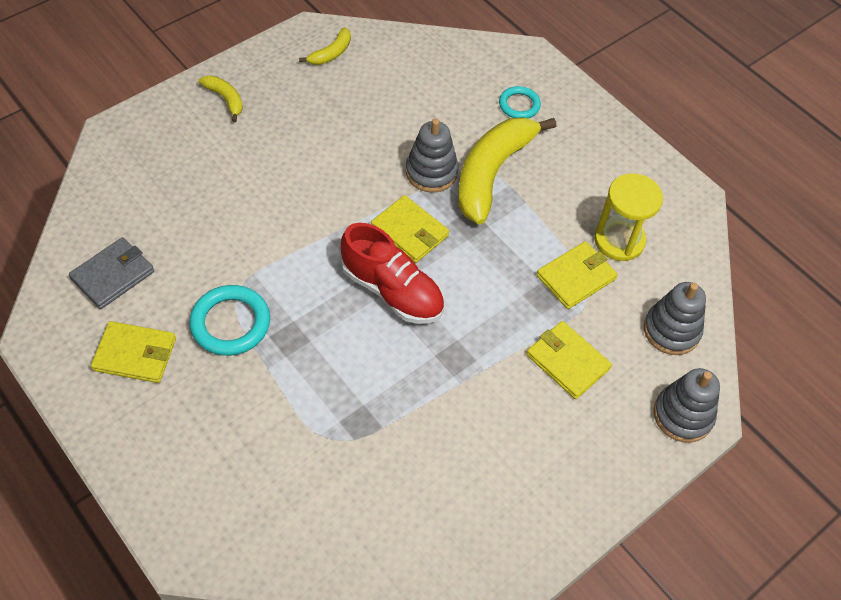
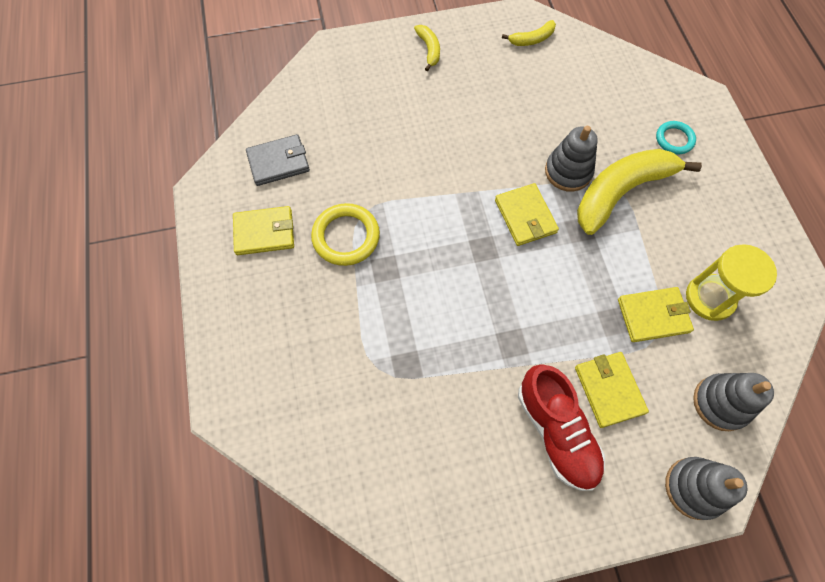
camera: 30 degrees right, 10 degrees up
(135, 354) = (264, 232): yellow wallet -> yellow wallet turned 45 degrees counterclockwise
(230, 323) = (346, 237): turquoise ring -> yellow ring
(392, 290) = (486, 262): red shoe -> red shoe (556, 431)

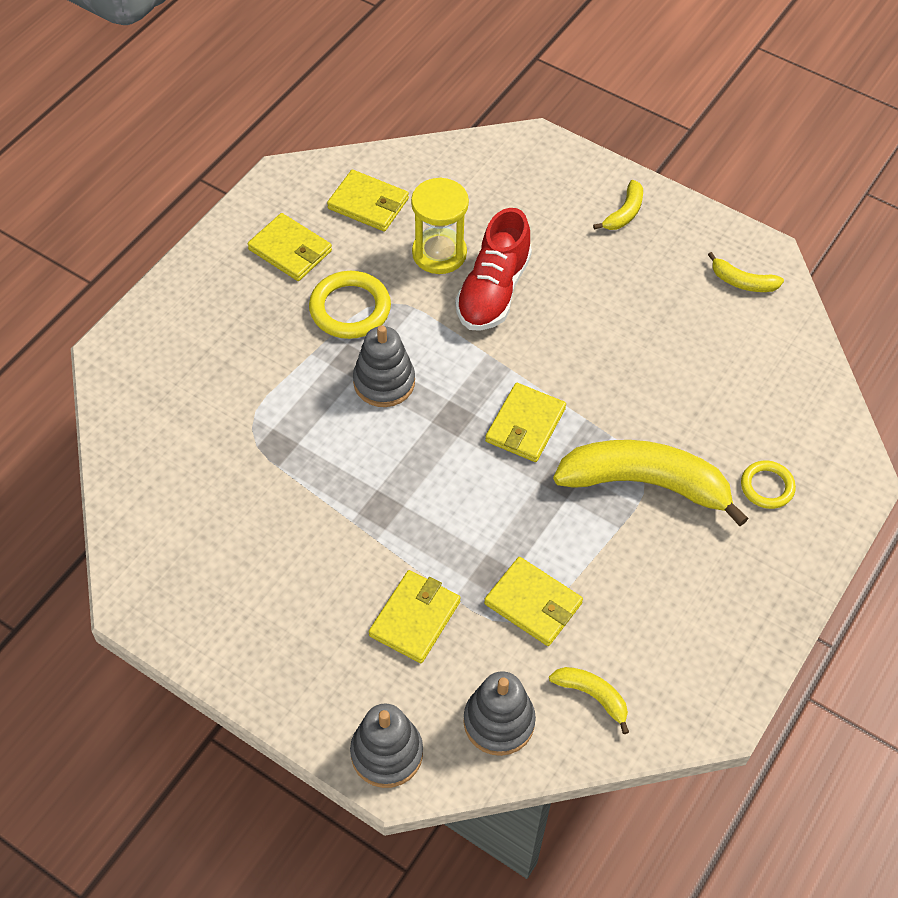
camera: 45 degrees right, 10 degrees down
(278, 162) = (368, 203): grey wallet -> yellow wallet
(556, 431) = (330, 604): red shoe -> red shoe (493, 291)
(568, 171) = (617, 423): grey stacking toy -> grey stacking toy (384, 382)
(674, 139) = (767, 487): turquoise ring -> yellow ring
(709, 298) = (607, 640): yellow hourglass -> yellow hourglass (439, 253)
(741, 337) = (592, 696): none -> yellow banana

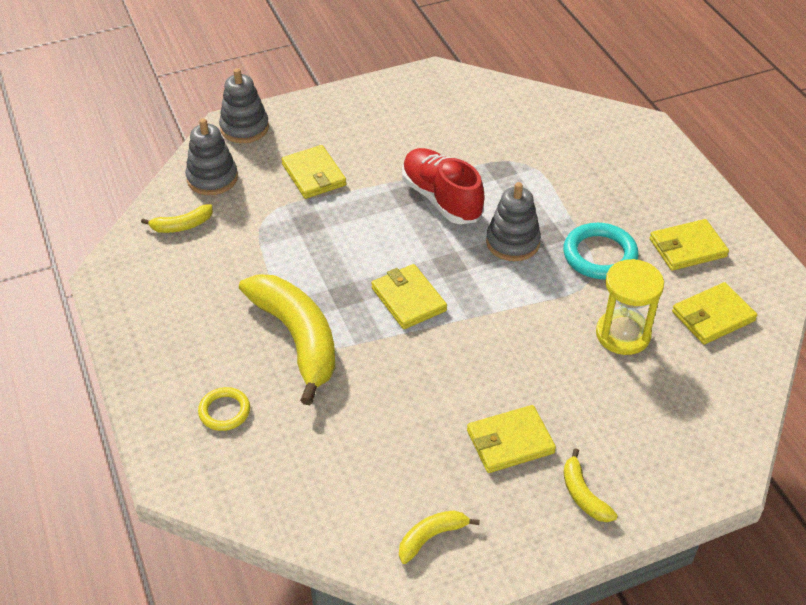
camera: 125 degrees right, 10 degrees down
(350, 309) = (599, 255): yellow ring -> turquoise ring
(493, 291) = (555, 348): red shoe -> red shoe (441, 199)
(533, 603) = (268, 231): yellow wallet -> yellow wallet (510, 442)
(645, 484) = (297, 339): yellow banana -> yellow banana turned 75 degrees counterclockwise

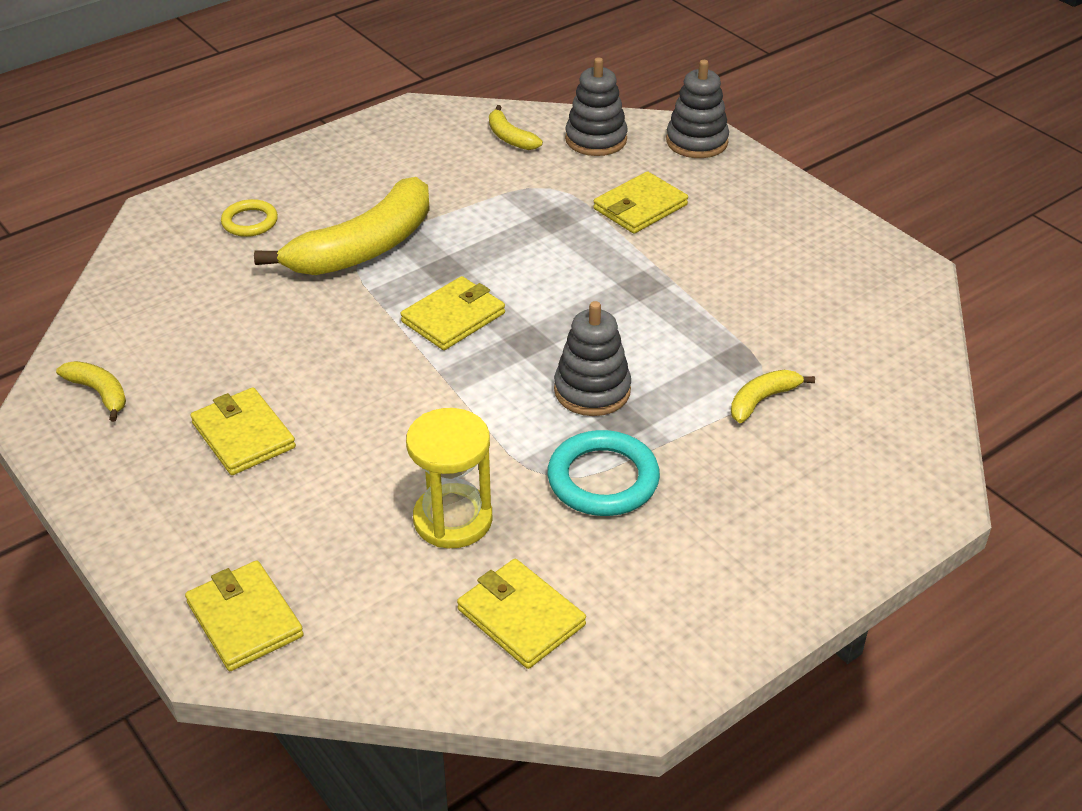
camera: 75 degrees right, 5 degrees down
(441, 199) = (648, 315): red shoe -> none
(583, 494) = (170, 510): yellow banana -> yellow banana (762, 400)
(687, 248) = (660, 576): yellow wallet -> yellow wallet (244, 619)

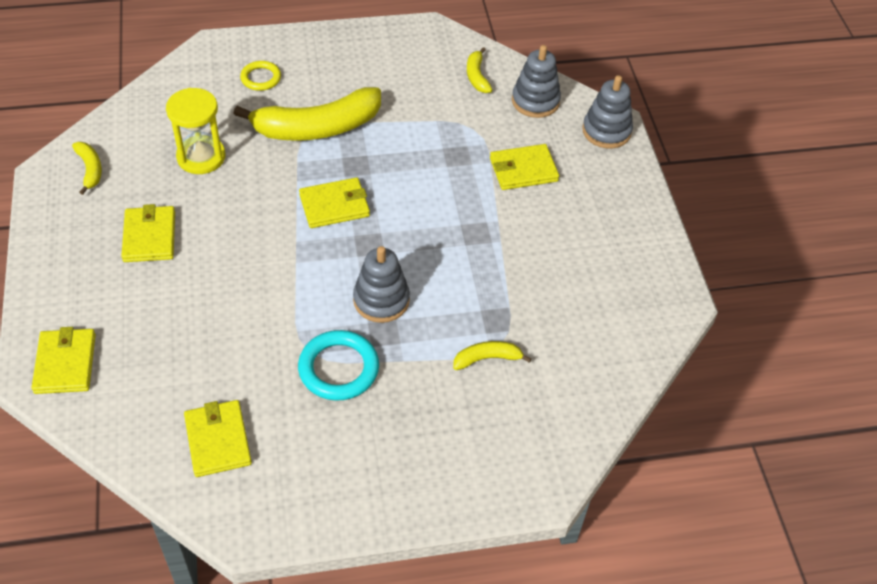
camera: 25 degrees right, 10 degrees up
(453, 519) = (227, 353): yellow hourglass -> yellow hourglass (201, 157)

